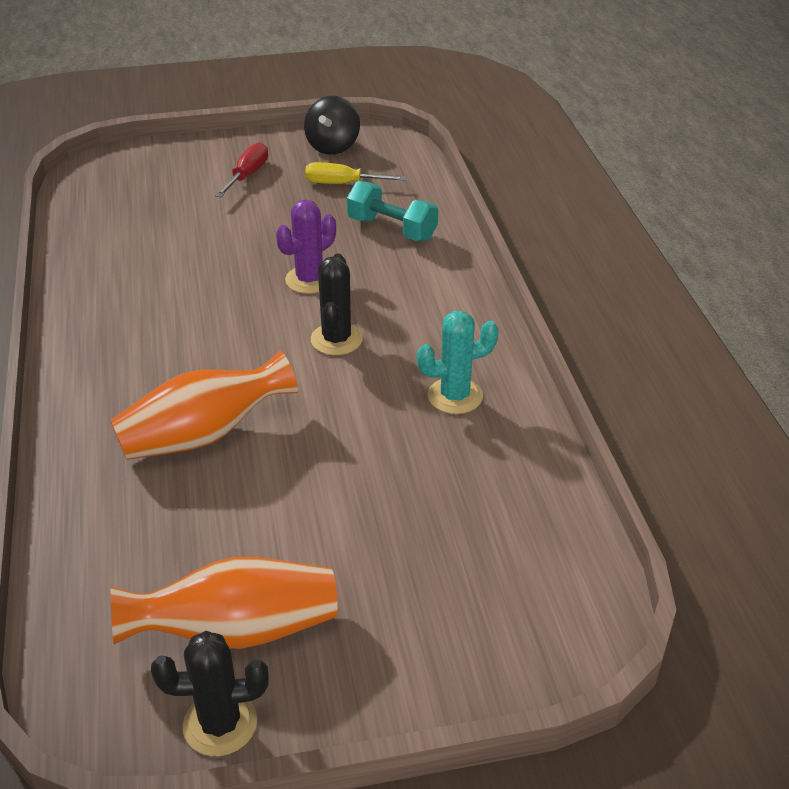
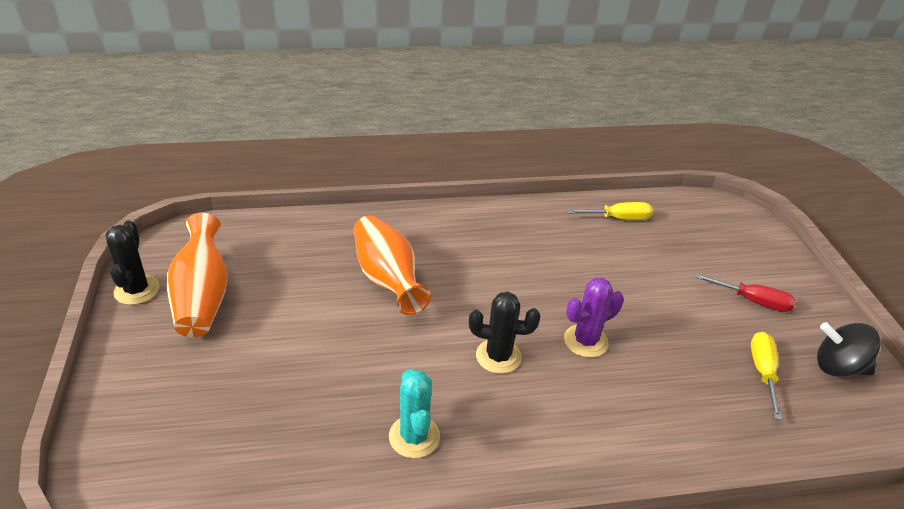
camera: 90 degrees right, 0 degrees up
(98, 244) = (618, 218): none -> yellow screwdriver
(309, 280) = (585, 341): purple cactus -> purple cactus turned 75 degrees counterclockwise
(392, 229) = (685, 408): turquoise dumbbell -> none

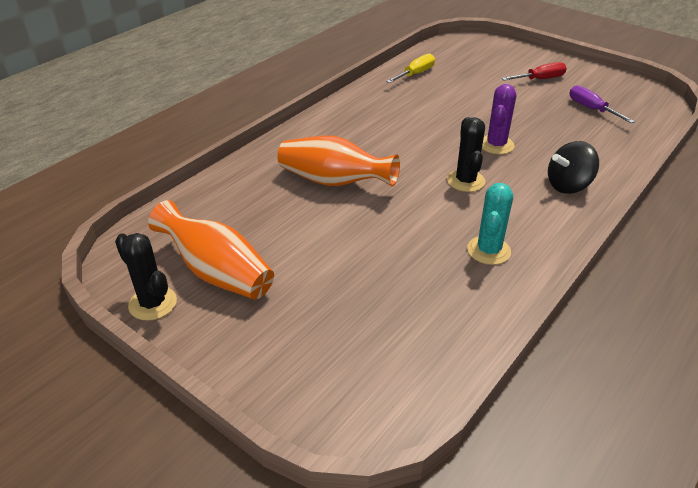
camera: 40 degrees left, 0 degrees up
(414, 436) = (488, 250): turquoise cactus -> turquoise cactus turned 75 degrees clockwise
(498, 356) = (465, 181): black cactus -> black cactus turned 60 degrees counterclockwise
(762, 372) = (591, 109): yellow screwdriver -> purple screwdriver
(838, 367) = (615, 88): black spinning top -> black spinning top (568, 185)

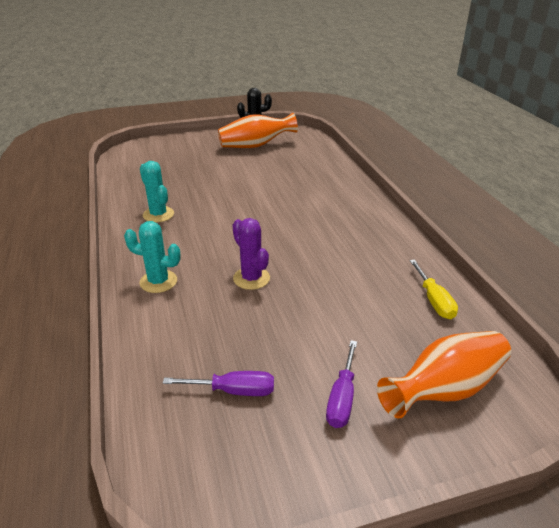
camera: 125 degrees right, 5 degrees down
(334, 181) = (291, 193): orange vase -> orange vase (445, 389)
(465, 181) = (227, 239): black cactus -> none
(540, 79) = (342, 398): red screwdriver -> purple screwdriver
(568, 185) = (158, 281): black spinning top -> turquoise cactus

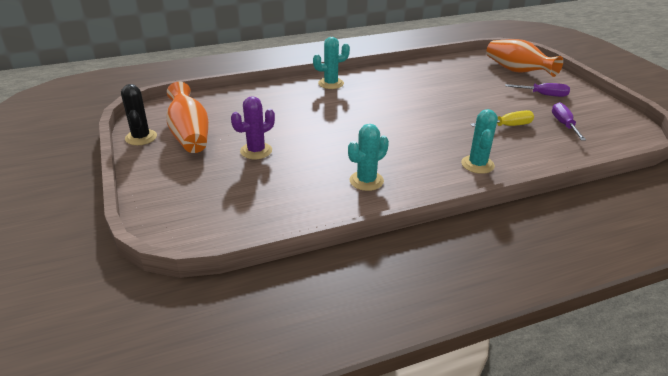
camera: 95 degrees left, 0 degrees up
(251, 278) = (452, 124): purple cactus -> purple cactus (256, 151)
(360, 206) = (331, 83): none -> turquoise cactus
(434, 300) = (445, 68): yellow screwdriver -> yellow screwdriver (508, 126)

